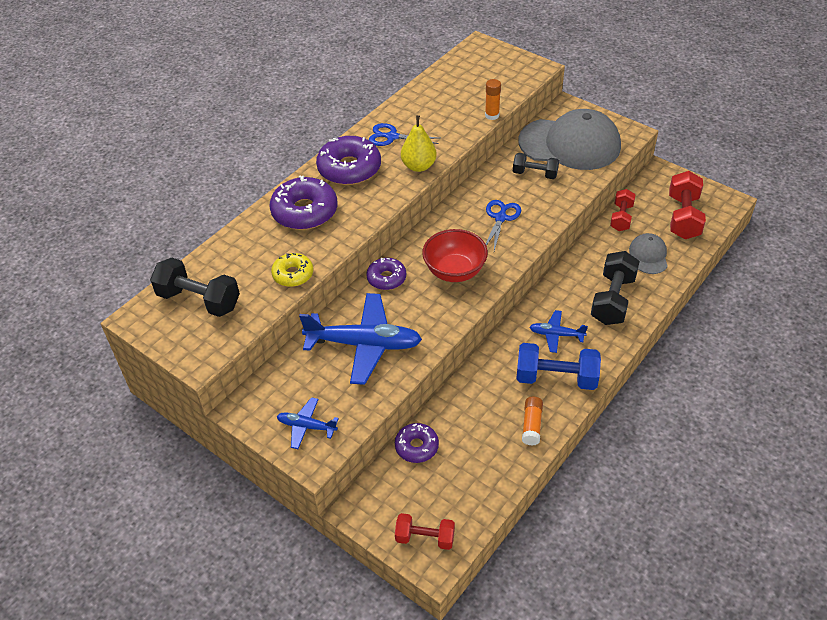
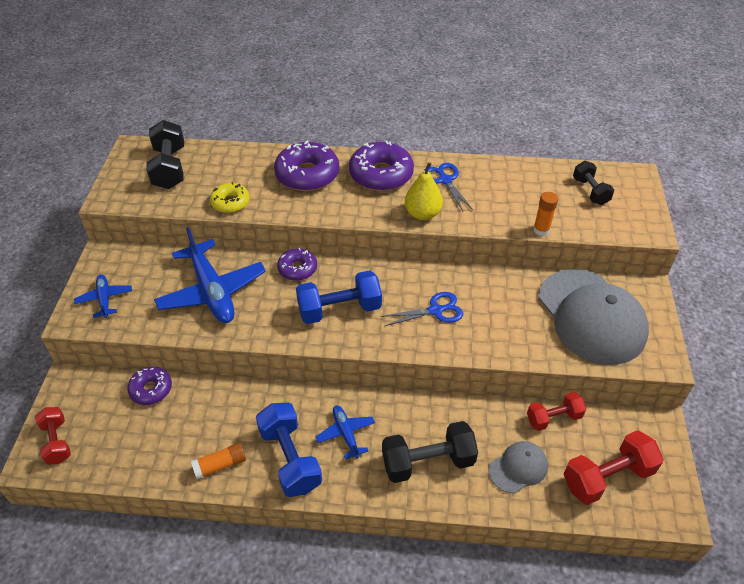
camera: 55 degrees right, 0 degrees up
(454, 271) = (339, 309): red bowl -> blue dumbbell
(535, 174) = (520, 308): black dumbbell -> black dumbbell (590, 191)

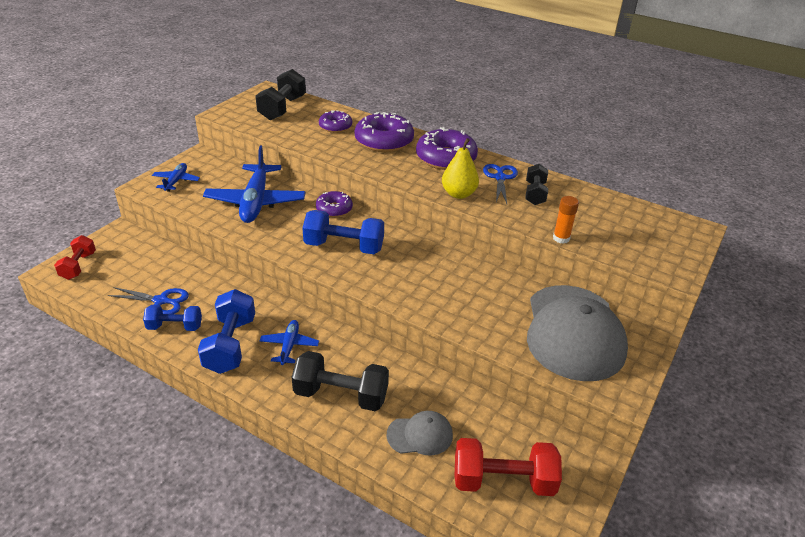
camera: 25 degrees right, 10 degrees down
(151, 389) = (169, 258): purple donut -> purple donut (335, 127)
(220, 465) = (175, 327): orange glue stick -> blue dumbbell
(230, 202) = (307, 141): yellow donut -> none
(436, 310) = (426, 276): blue scissors -> blue scissors (161, 301)
(553, 418) = (486, 410): red dumbbell -> none
(590, 191) = (636, 226): black dumbbell -> black dumbbell (535, 194)

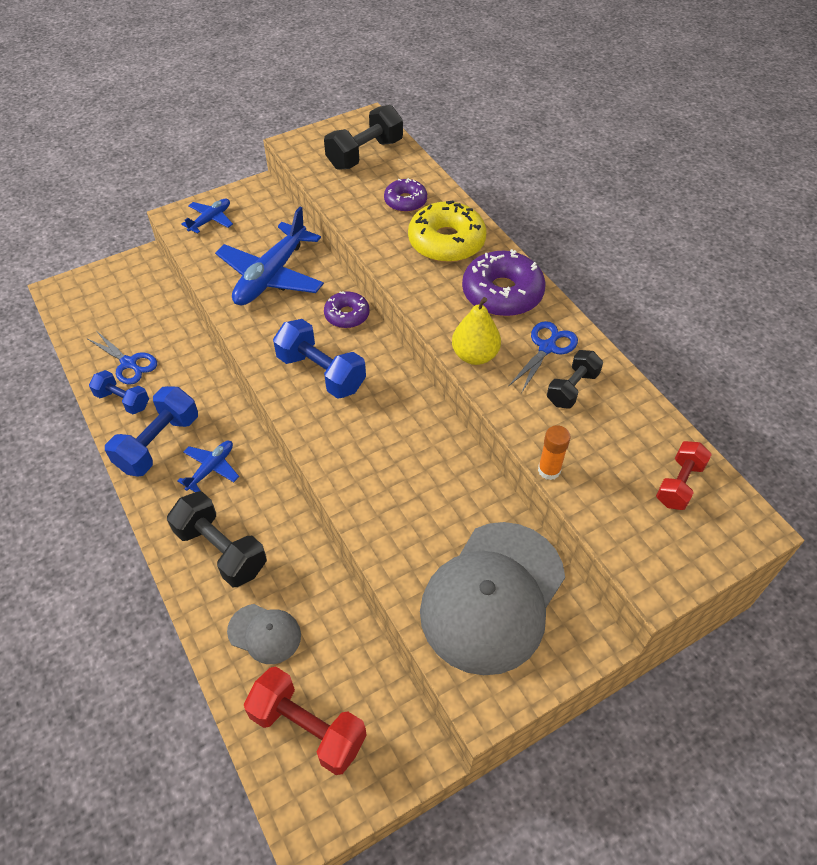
camera: 30 degrees right, 15 degrees up
(78, 266) = (82, 292): red dumbbell -> red dumbbell (679, 484)
(384, 141) = (446, 242): purple donut -> yellow donut

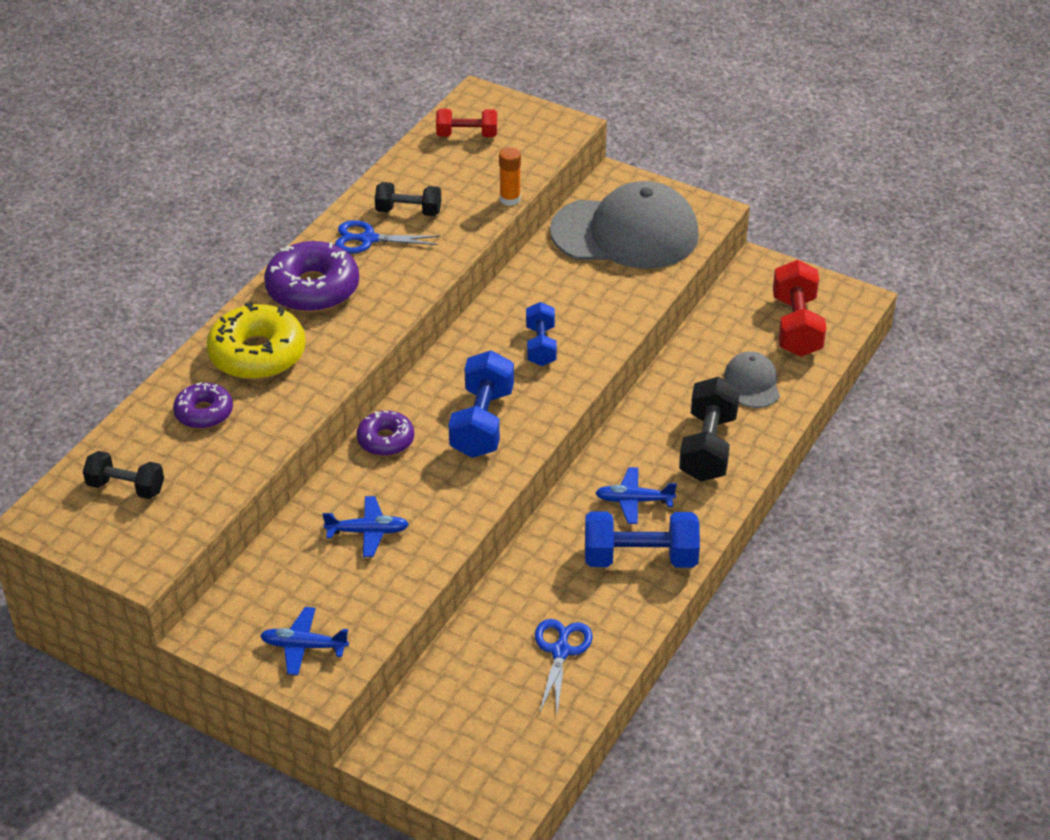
camera: 120 degrees left, 10 degrees down
(123, 400) = (613, 622): blue dumbbell -> blue dumbbell (541, 346)
(271, 276) = (368, 532): blue plane -> blue plane, size x0.50
(365, 154) = (126, 487): black dumbbell -> black dumbbell, size x0.63
(475, 355) = (414, 278): yellow pear -> none

